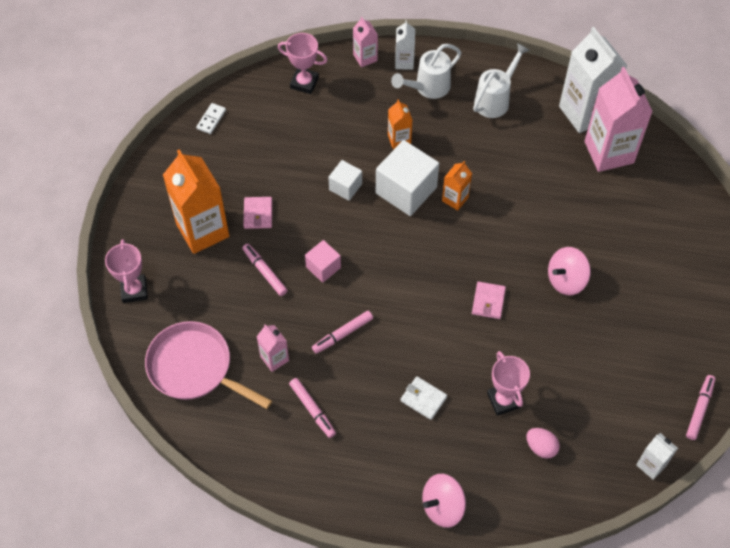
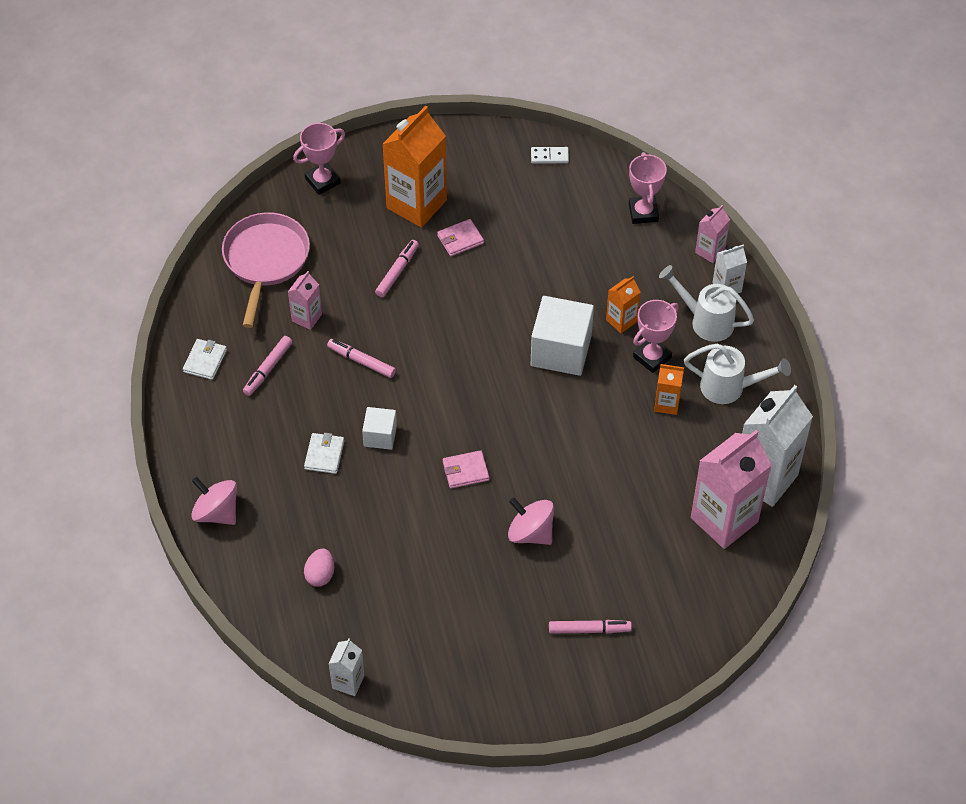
camera: 65 degrees right, 5 degrees down
(277, 457) = (205, 361): none -> white wallet
(323, 267) = (428, 316): pink cube -> none
(345, 187) = (534, 297): white cube -> white cube (380, 436)
(455, 199) = (575, 397): orange carton -> orange carton (667, 404)
(503, 400) = (357, 524): pink trophy -> pink trophy (652, 357)
(699, 409) = (437, 708): pink marker -> pink marker (589, 629)

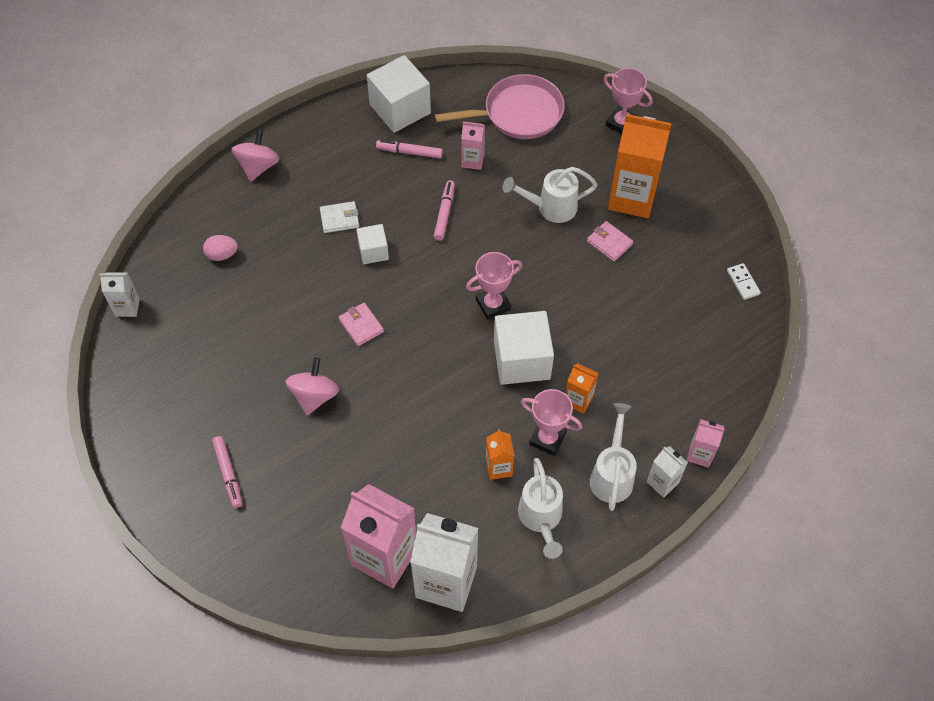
camera: 70 degrees right, 5 degrees up
(205, 361) = (400, 109): white wallet -> white cube
(397, 272) = (551, 208): pink marker -> white watering can
(643, 213) = (717, 381): pink trophy -> pink trophy (493, 304)

